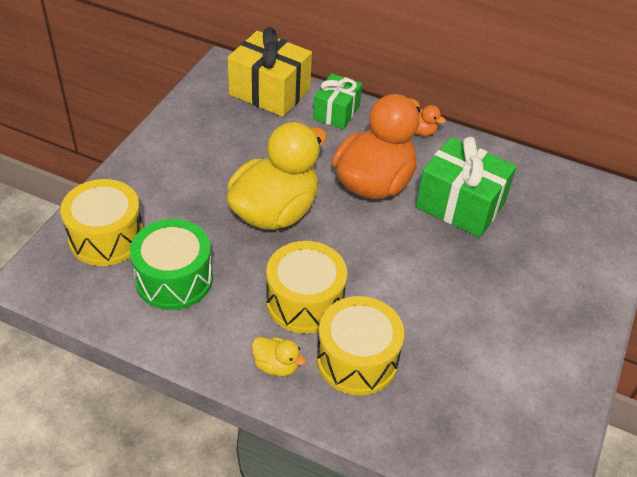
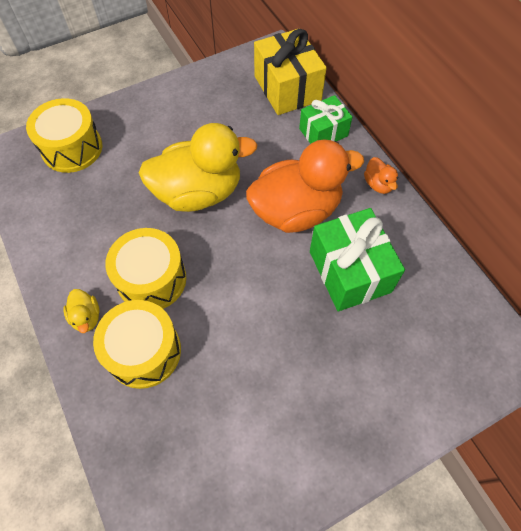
camera: 40 degrees right, 15 degrees up
(174, 279) = (84, 206): green drum -> none

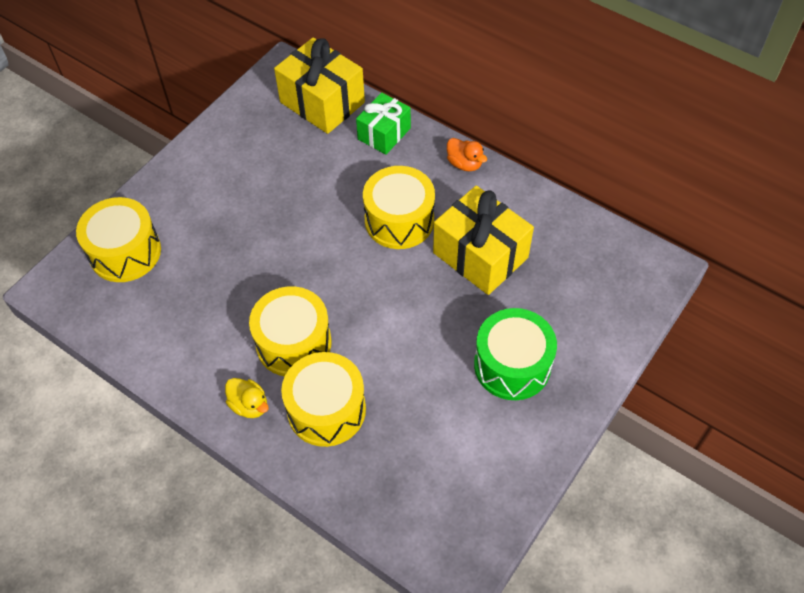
camera: 25 degrees left, 5 degrees down
(198, 192) = (291, 242): yellow duck -> none
(296, 210) = (399, 220): orange duck -> yellow drum
(325, 388) = (512, 365): none -> green drum
(349, 271) = (480, 255): green gift -> yellow gift

